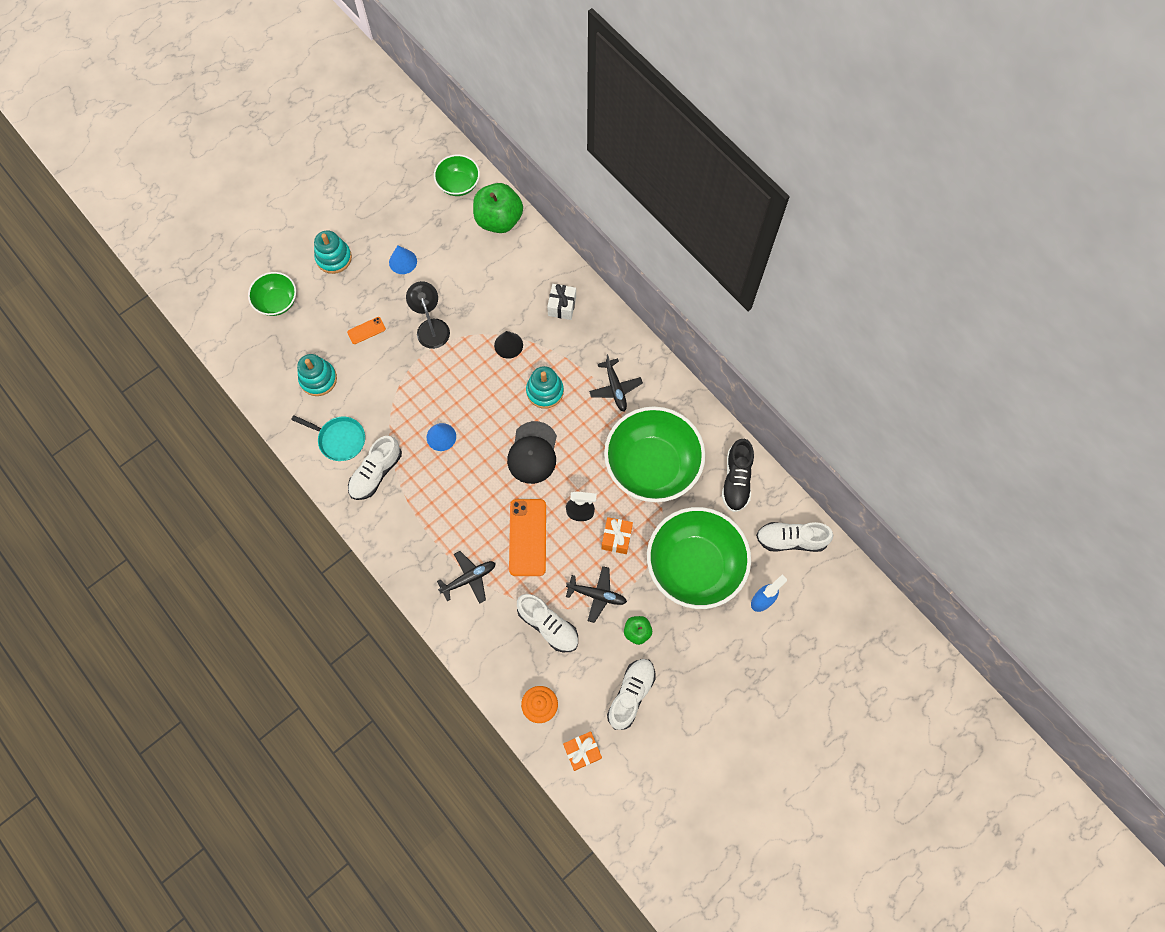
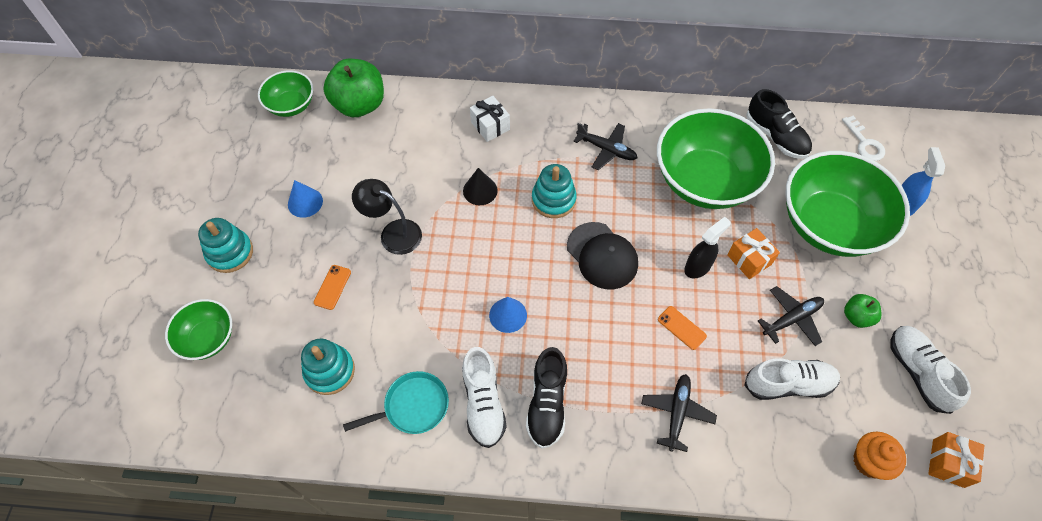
camera: 45 degrees left, 10 degrees down
(408, 506) = (547, 404): none -> black shoe
(527, 537) = (681, 328): orange phone -> orange phone, size x0.49
(791, 540) = (864, 143): white shoe -> white key

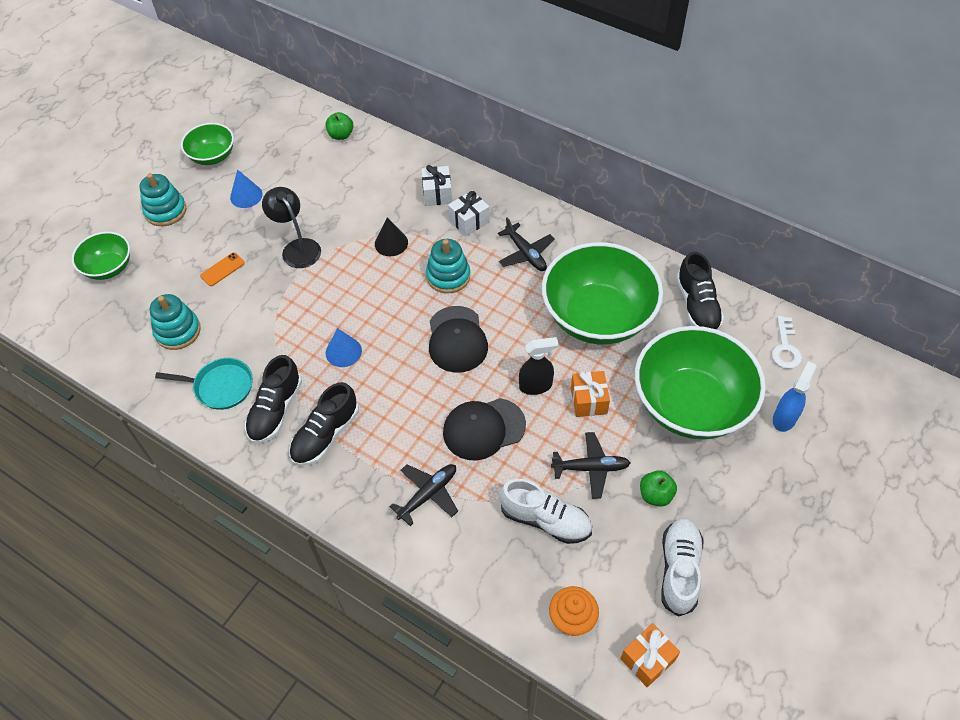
camera: 30 degrees right, 5 degrees down
(291, 105) = (287, 115): green bowl -> green bowl (212, 156)
(359, 105) = (341, 135): green apple -> green apple, size x0.50
(483, 403) = (276, 410): white shoe -> black shoe
(536, 140) = (469, 221): none -> white gift
(681, 328) = (483, 429): orange phone -> black cap

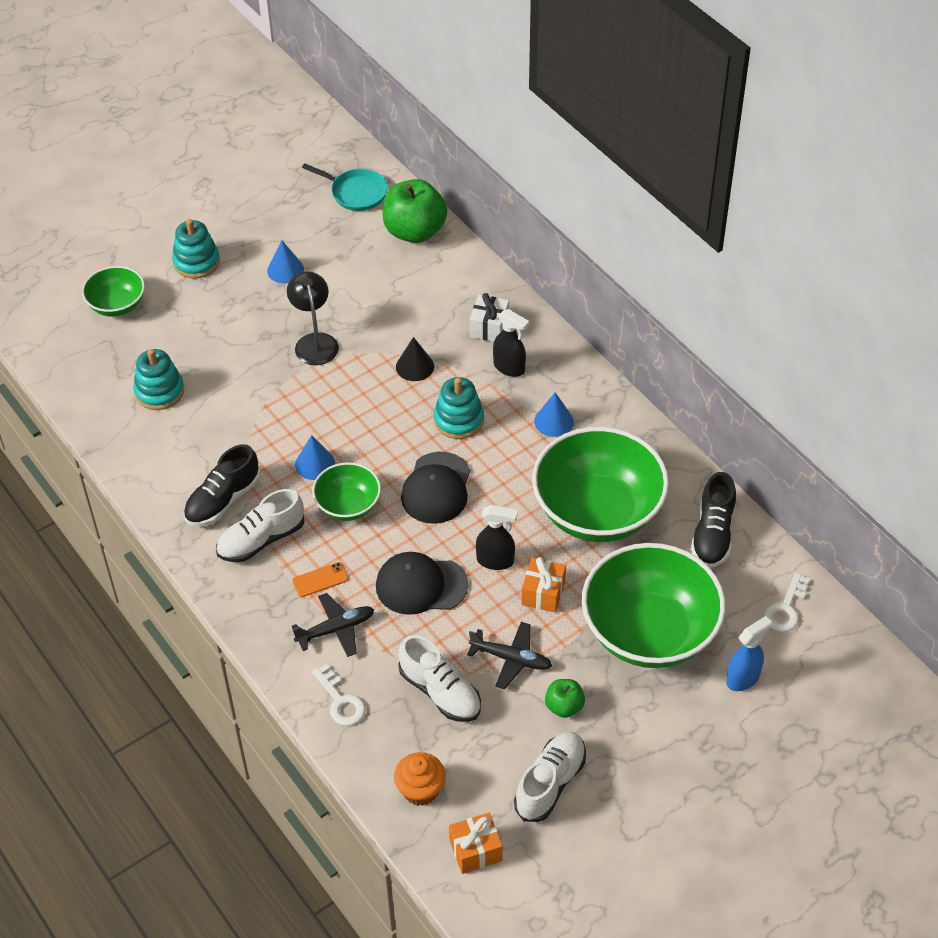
camera: 20 degrees right, 5 degrees down
(212, 156) = (268, 216): green bowl -> green bowl (348, 505)
(220, 386) = (179, 460): turquoise pan -> turquoise pan (356, 193)
(222, 269) = (229, 341): orange phone -> orange phone (320, 580)
(325, 435) = (261, 540): black shoe -> white shoe
(341, 135) = (415, 231): green apple -> green apple, size x1.99
(462, 560) = (340, 701): none -> white key
(469, 221) = (509, 368): white gift -> black spray bottle
(526, 253) = (553, 421): black plane -> blue cone

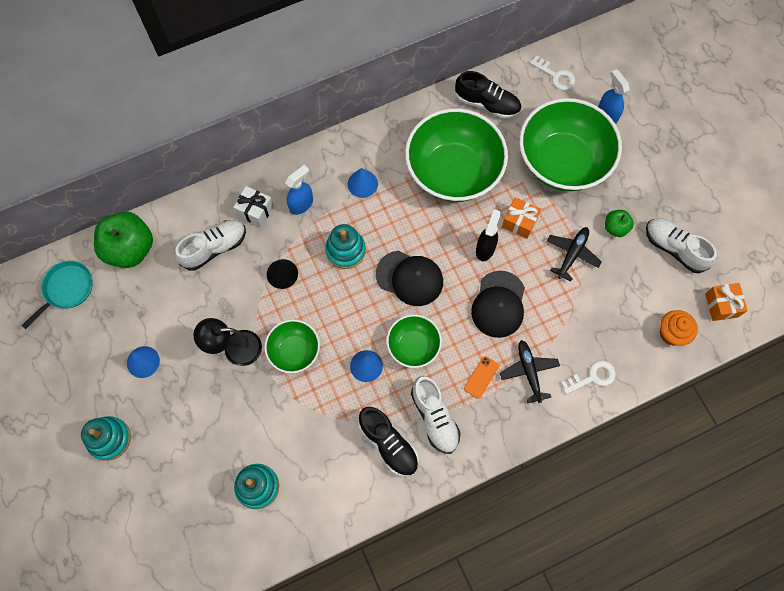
camera: 80 degrees left, 20 degrees up
(117, 305) = (142, 517): green bowl -> green bowl (294, 351)
(320, 580) = (481, 377): orange phone -> orange phone turned 45 degrees clockwise
(440, 692) = (593, 306): white shoe -> white shoe (214, 248)
(509, 368) = (301, 204): black spray bottle -> blue spray bottle

